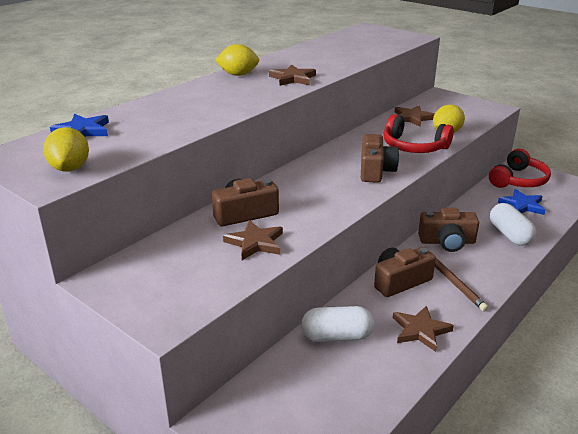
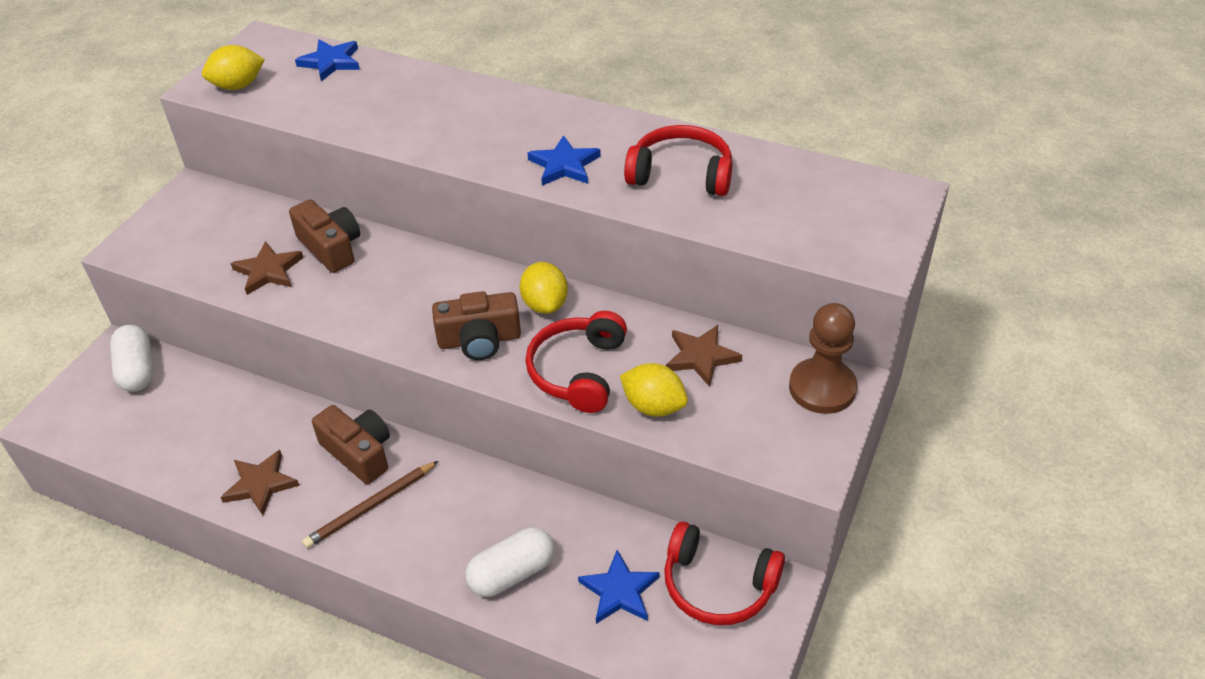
camera: 75 degrees right, 15 degrees up
(238, 75) = (559, 115): yellow lemon -> yellow lemon (545, 304)
(293, 78) = (564, 165): brown star -> blue star
(322, 57) = (681, 174): none -> red headphones
(337, 336) = (242, 411): white capsule -> white capsule (137, 370)
(442, 99) = (822, 388): none -> brown pawn
(447, 242) = (470, 494): brown camera -> none

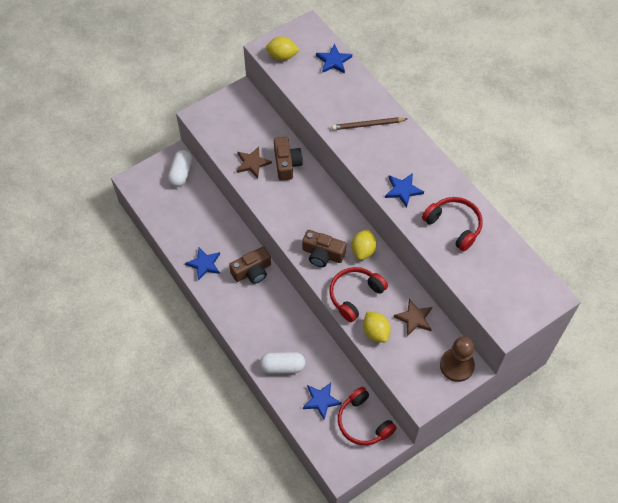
camera: 30 degrees right, 15 degrees up
(260, 484) = (204, 264): brown star -> blue star
(359, 453) = (252, 271): brown camera -> brown camera turned 75 degrees clockwise
(370, 507) = (243, 301): brown pencil -> brown pencil (368, 125)

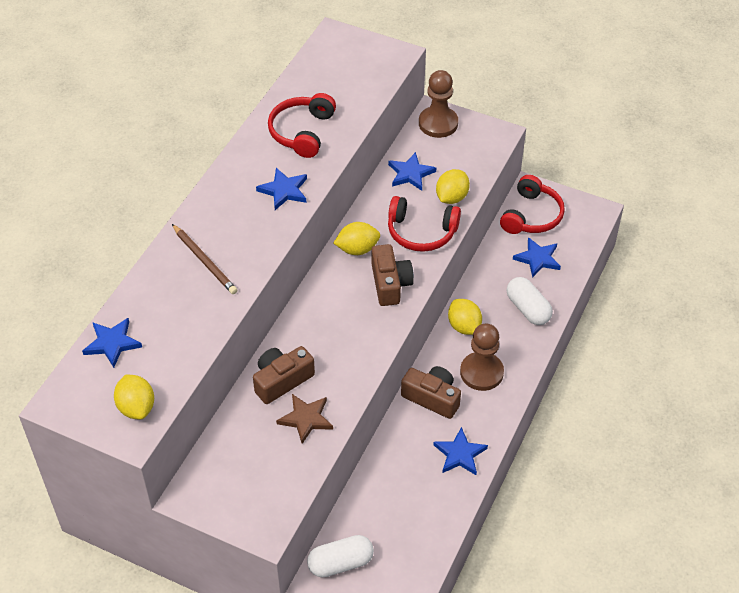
camera: 120 degrees left, 10 degrees down
(252, 309) = (481, 372): none -> brown pawn
(293, 319) = (464, 326): none -> yellow lemon
(414, 318) = (410, 173): brown star -> blue star

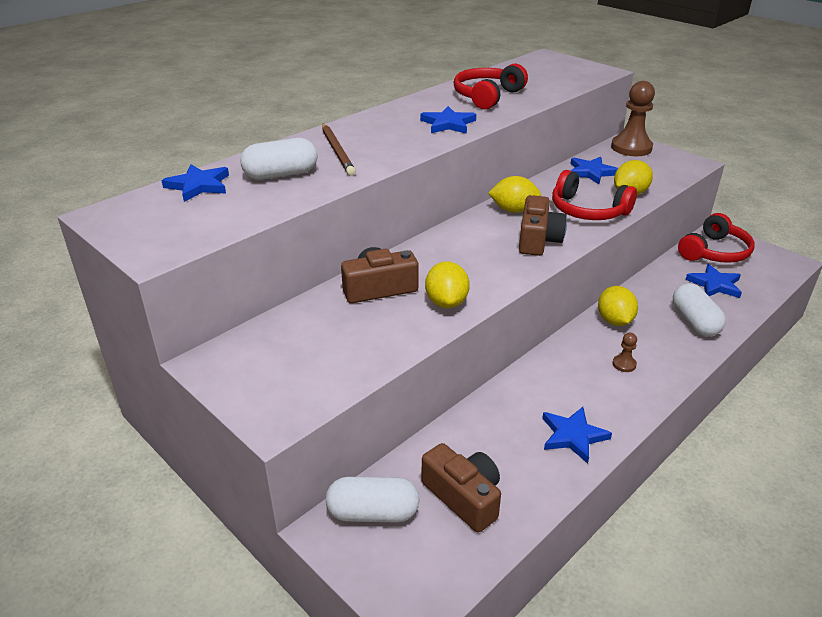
camera: 20 degrees right, 15 degrees down
(136, 407) = (179, 234): yellow lemon -> yellow lemon (446, 302)
(174, 309) = (281, 175): none -> white capsule
(306, 419) = (387, 326): brown star -> none
(432, 398) = (556, 373): brown camera -> brown camera (463, 497)
(481, 372) = (624, 364): brown pawn -> brown pawn, size x0.44

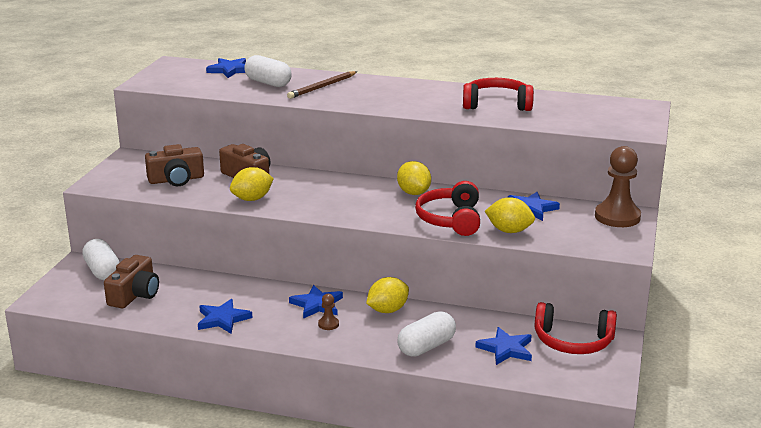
camera: 60 degrees right, 10 degrees down
(448, 124) = (417, 104): blue star -> blue star (317, 304)
(538, 239) = (375, 210): brown camera -> brown camera (176, 179)

